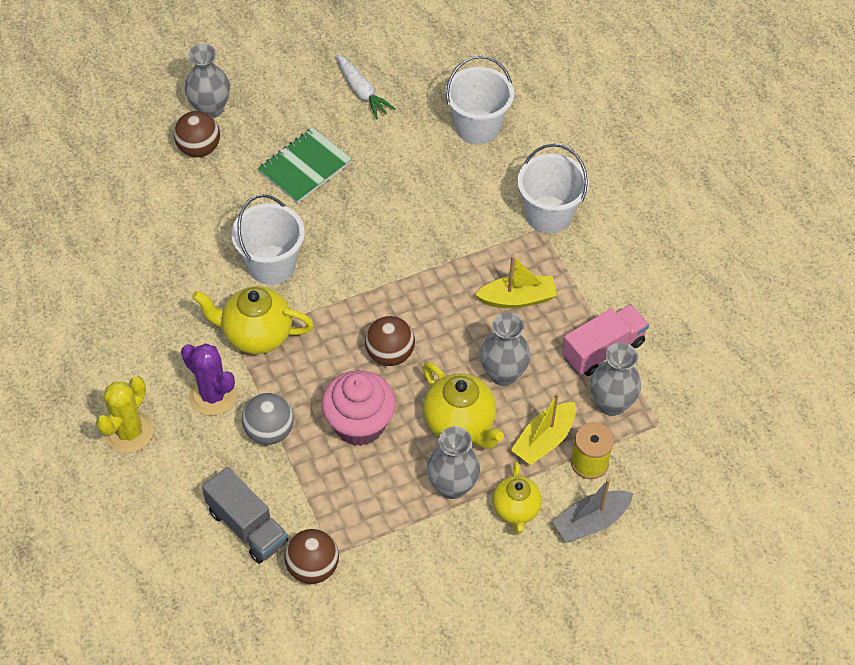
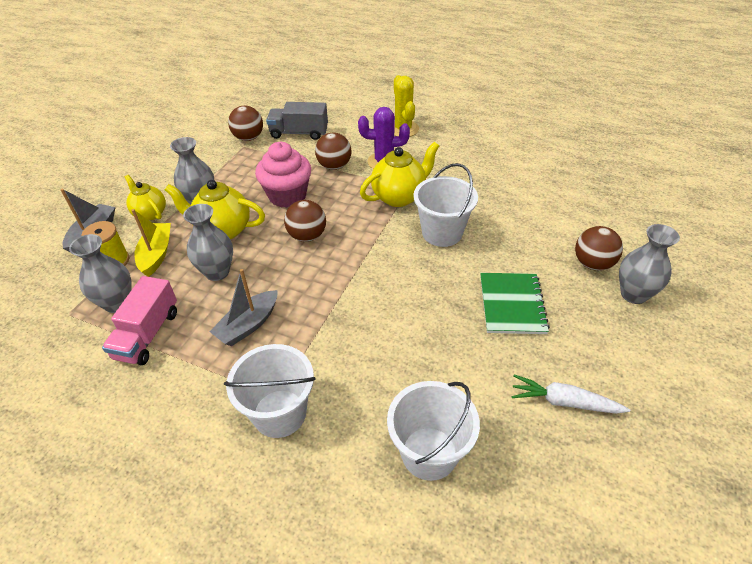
camera: 140 degrees right, 10 degrees down
(269, 431) = (334, 166): grey ball -> brown ball
(517, 299) = (248, 325): yellow boat -> grey boat

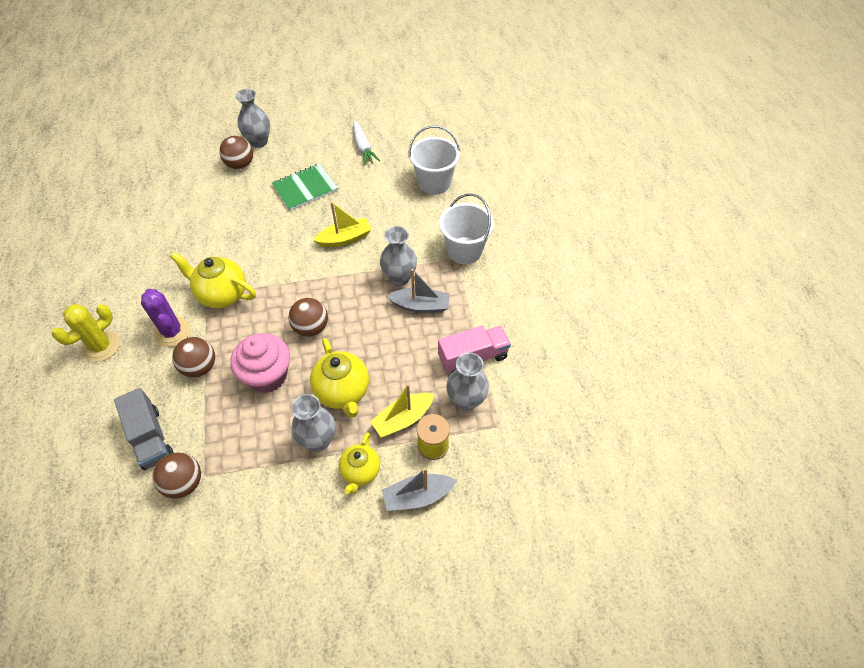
camera: 125 degrees left, 10 degrees up
(217, 272) = (390, 360): grey vase -> grey vase (399, 278)
(399, 305) = (345, 238): none -> yellow boat
(442, 233) = (254, 248): white bucket -> none

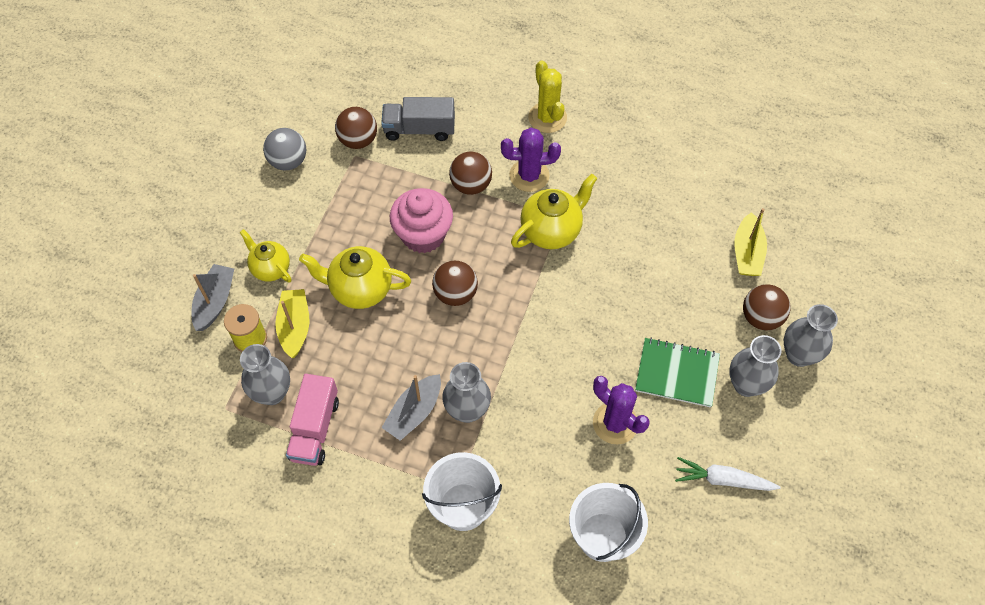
camera: 120 degrees right, 5 degrees up
(236, 532) = (288, 161): none -> grey ball
(305, 188) = (677, 373): green notebook -> green notebook turned 75 degrees counterclockwise
(318, 440) = (325, 249): grey vase -> grey vase (746, 384)
(345, 238) = (563, 380): yellow boat -> yellow boat (747, 253)
(358, 203) = (615, 423): none -> purple cactus

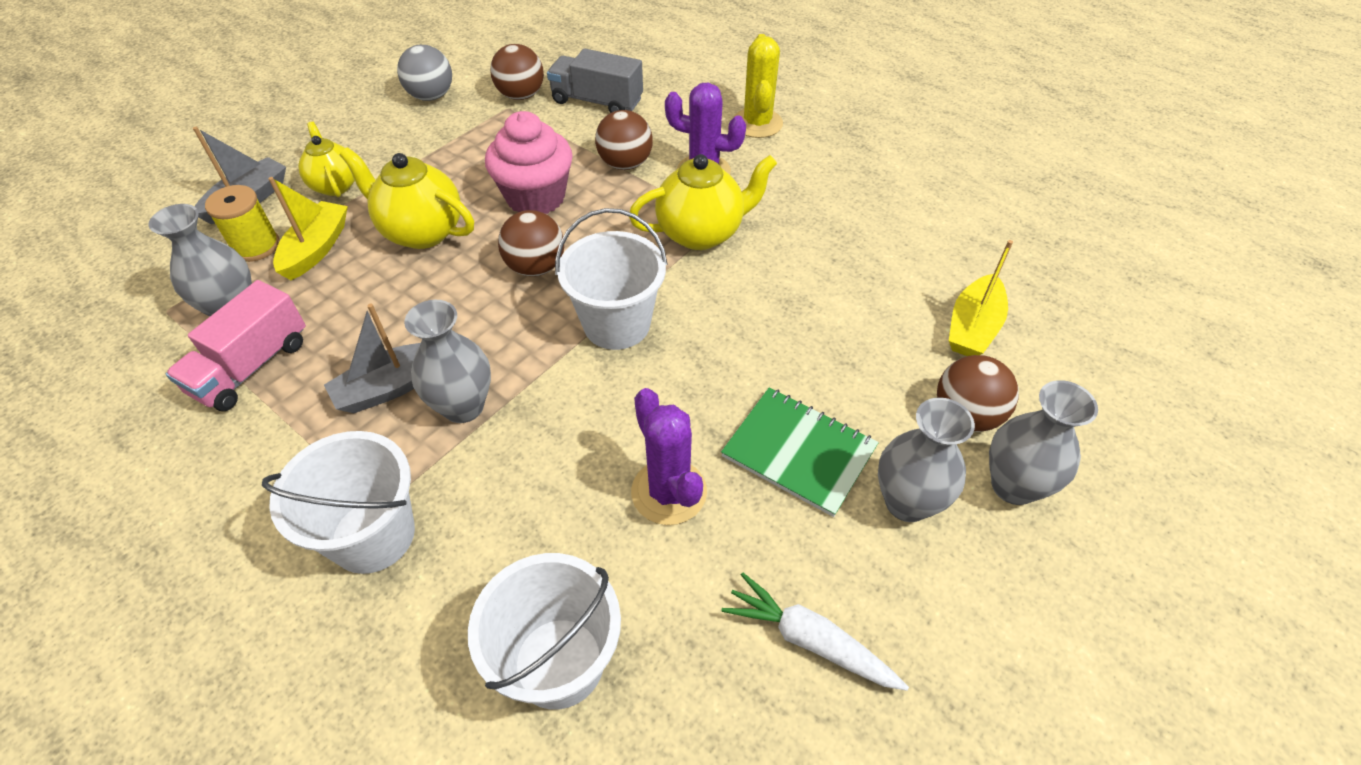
camera: 20 degrees right, 10 degrees down
(531, 321) = (617, 324): none -> white bucket

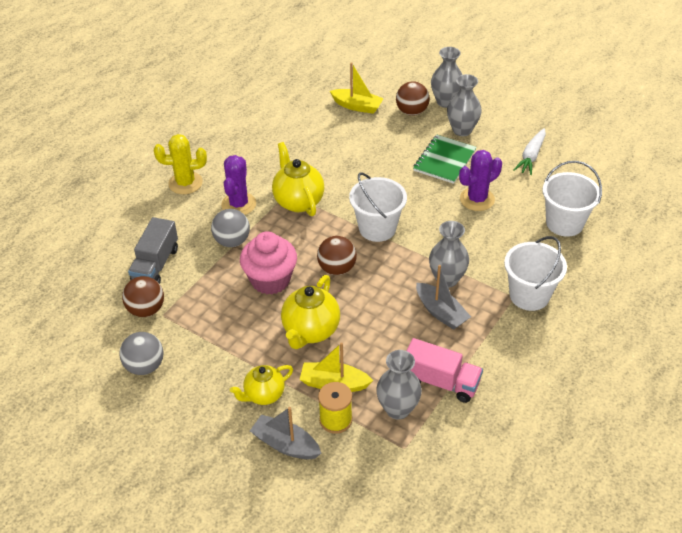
camera: 95 degrees left, 5 degrees down
(625, 164) = (232, 241): brown ball -> grey ball

